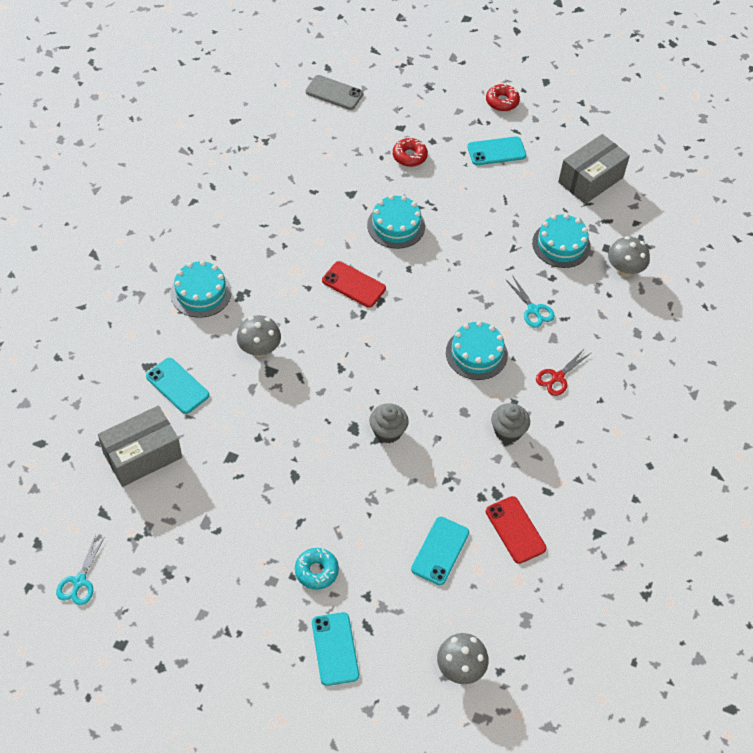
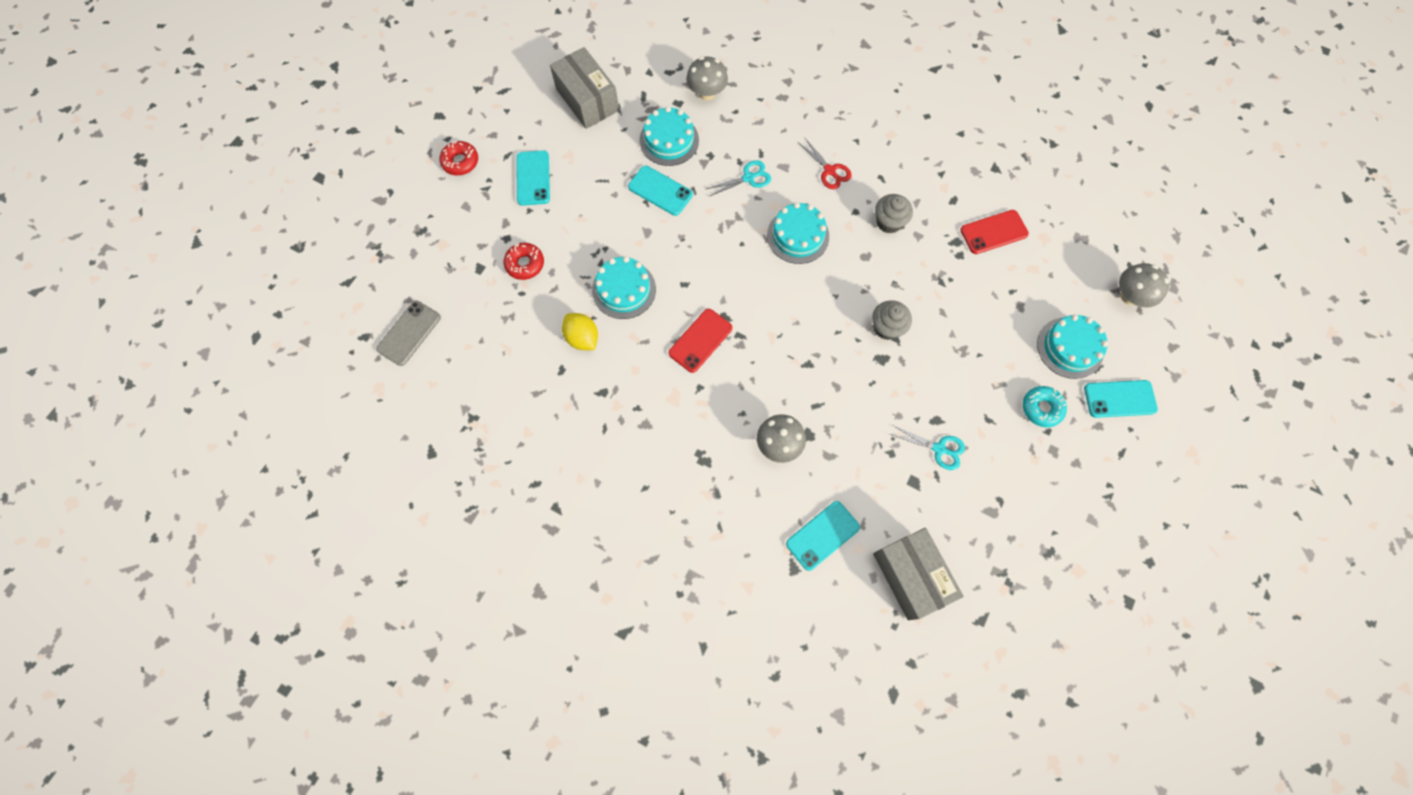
camera: 80 degrees left, 15 degrees up
(79, 581) = (1063, 646): turquoise scissors -> turquoise scissors (939, 449)
(201, 293) = (695, 504): turquoise cake -> turquoise cake (1070, 347)
(345, 202) = (582, 338): none -> yellow lemon
(440, 551) = (1017, 297): turquoise phone -> turquoise phone (660, 191)

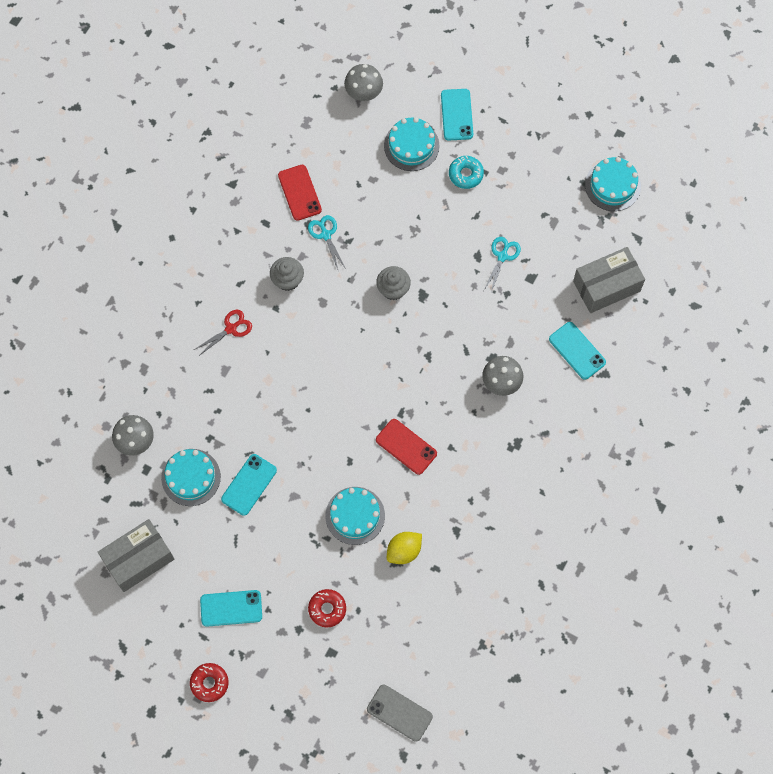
camera: 90 degrees left, 0 degrees up
(748, 178) = (237, 402): turquoise scissors -> turquoise scissors (326, 235)
(798, 236) = (300, 360): turquoise cake -> turquoise cake (612, 185)

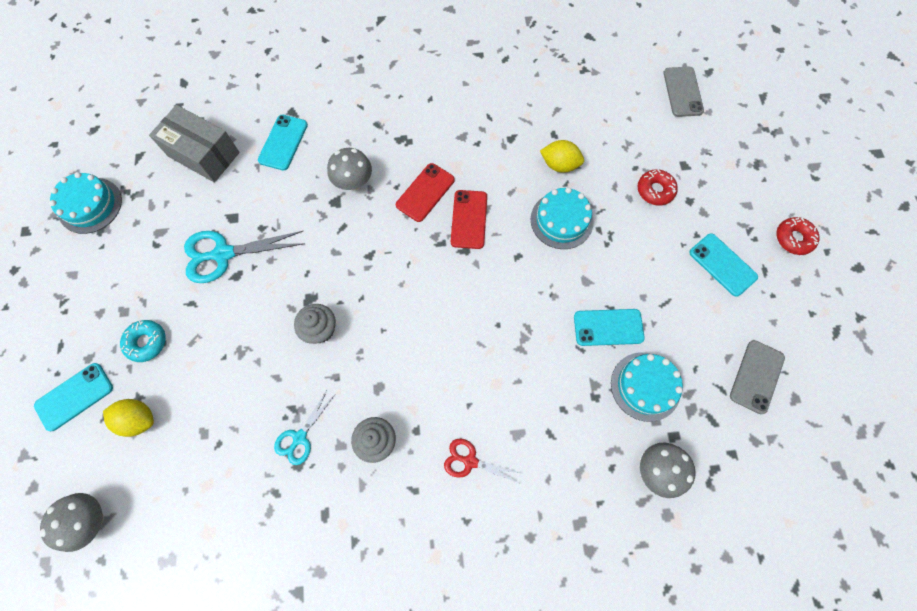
camera: 125 degrees left, 0 degrees up
(138, 559) = (756, 376): grey box -> grey phone
(299, 192) = (264, 502): red phone -> red phone (425, 192)
(411, 145) = (139, 419): turquoise cake -> yellow lemon
(502, 256) = (223, 254): turquoise scissors -> turquoise scissors, size x1.70

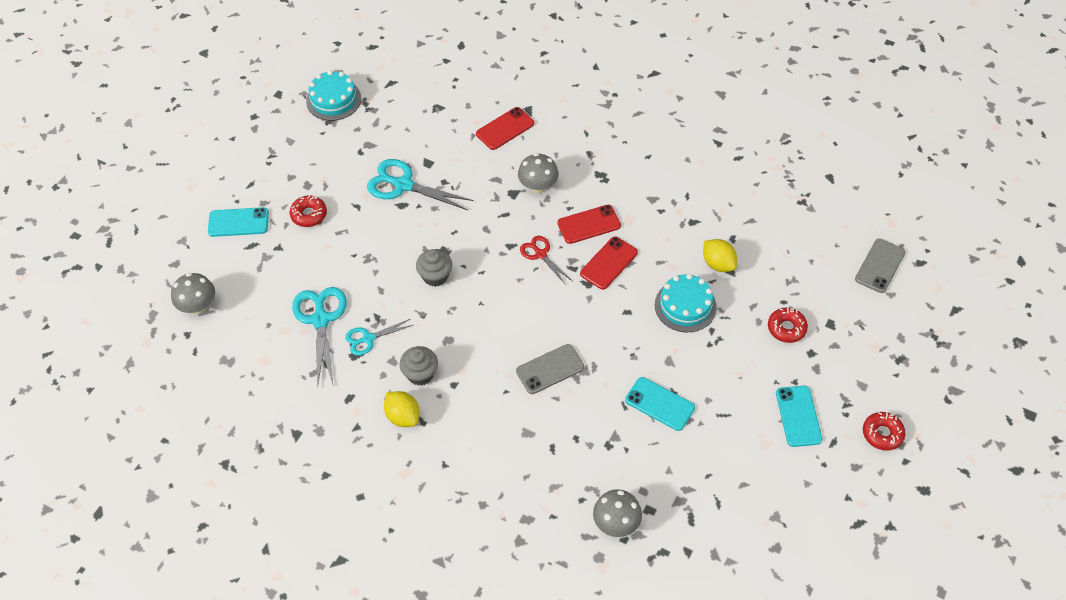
camera: 35 degrees right, 15 degrees down
(139, 419) = (269, 261): yellow lemon -> yellow lemon (403, 416)
(146, 342) = (309, 214): turquoise donut -> red donut
(204, 154) = (439, 106): grey box -> none
(237, 448) = (321, 319): none -> turquoise scissors
(283, 142) = (505, 129): turquoise phone -> red phone
(470, 461) = (477, 428): red scissors -> red scissors (540, 254)
(645, 386) = (655, 462): turquoise cake -> none
(756, 376) = (756, 512): grey phone -> grey phone (550, 369)

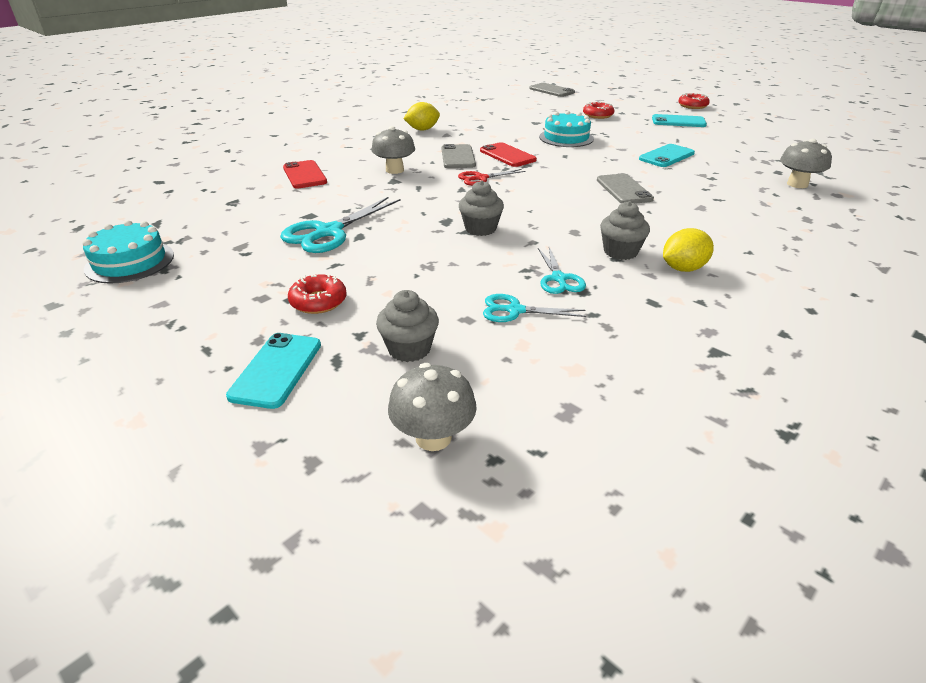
camera: 75 degrees left, 20 degrees down
(268, 275) = (409, 349): none -> grey cupcake
(321, 319) = (515, 310): turquoise scissors -> turquoise scissors, size x0.59
(589, 224) = (458, 157): red phone -> grey phone
(718, 264) = (528, 124): yellow lemon -> yellow lemon (422, 129)

